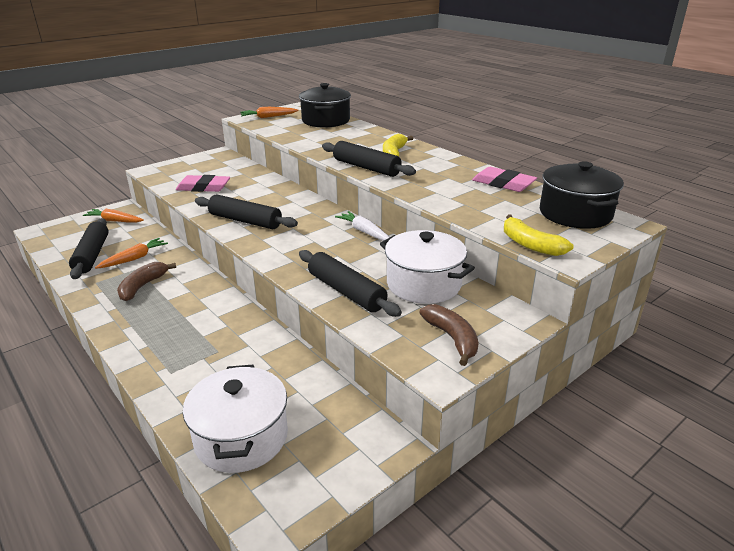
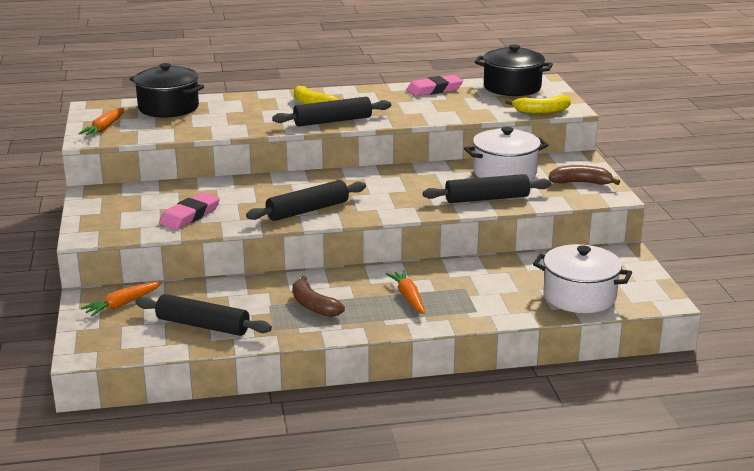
camera: 60 degrees left, 5 degrees down
(134, 258) = (244, 303): orange carrot -> orange carrot (408, 297)
(364, 232) = (396, 171): white carrot -> none

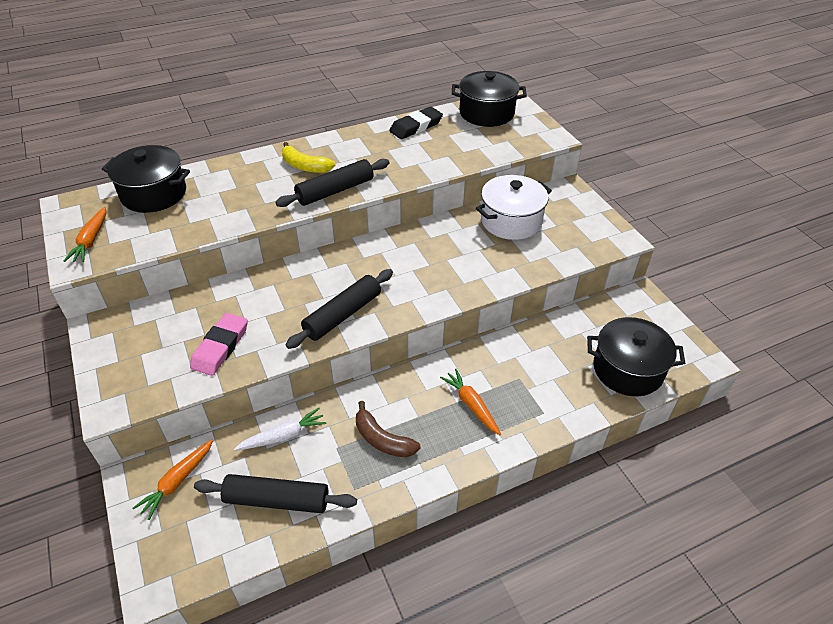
camera: 15 degrees left, 20 degrees up
(225, 292) = (283, 436): none -> white carrot
(434, 90) = (416, 126): pink eraser -> black eraser
(487, 198) = (510, 264): black rolling pin -> none
(541, 111) = (529, 146): yellow banana -> none
(579, 296) = (628, 369): white pot -> black pot
(581, 183) = (585, 225): brown banana -> none

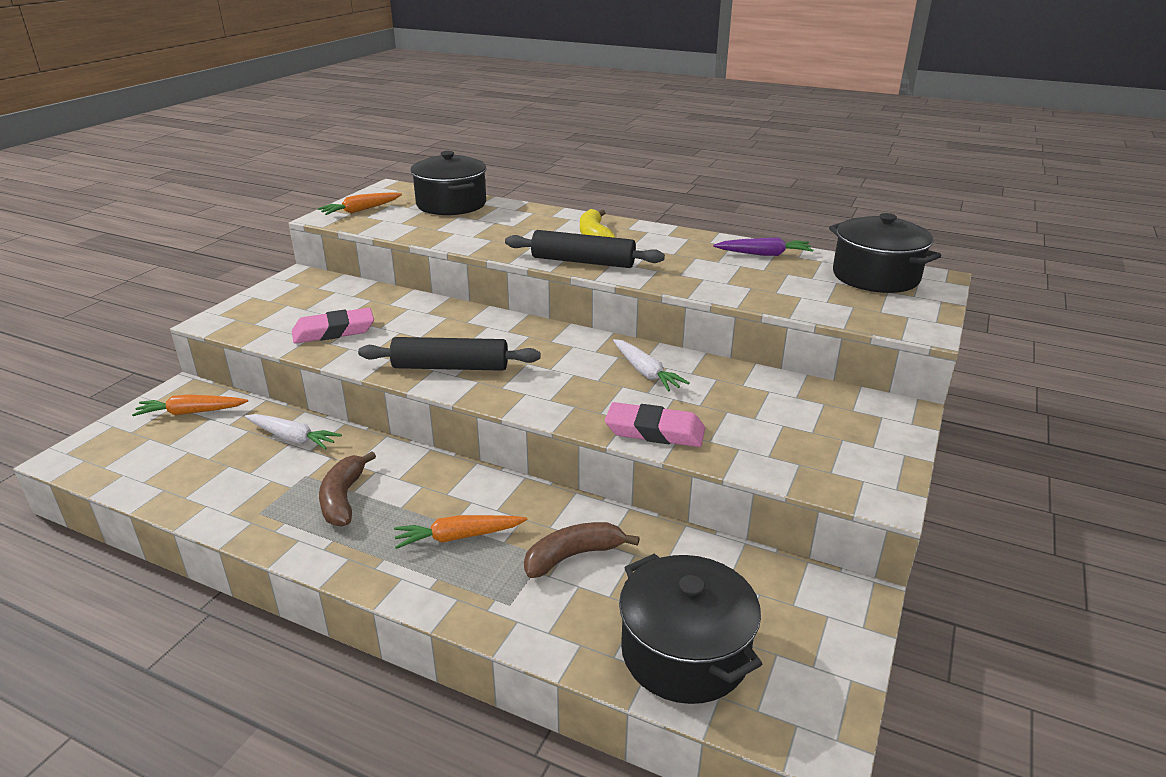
camera: 50 degrees right, 15 degrees down
(277, 500) = (209, 473): black rolling pin -> none
(416, 126) = (764, 254): black eraser -> purple carrot
(443, 243) = (646, 372): none -> white carrot
(471, 405) = (458, 537): orange carrot -> orange carrot turned 120 degrees counterclockwise
(502, 274) = (655, 431): none -> pink eraser
(511, 221) = (759, 397): white pot -> none
(529, 368) = (573, 556): none -> brown banana

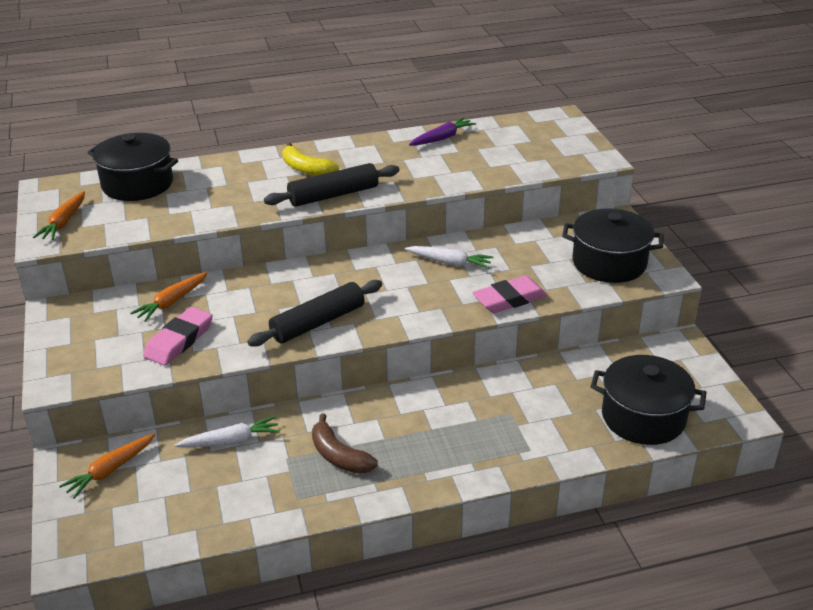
camera: 40 degrees left, 5 degrees up
(458, 537) = (448, 433): orange carrot -> orange carrot (172, 302)
(573, 556) = (526, 404): brown banana -> none
(875, 276) = (529, 129): black pot -> black pot (609, 263)

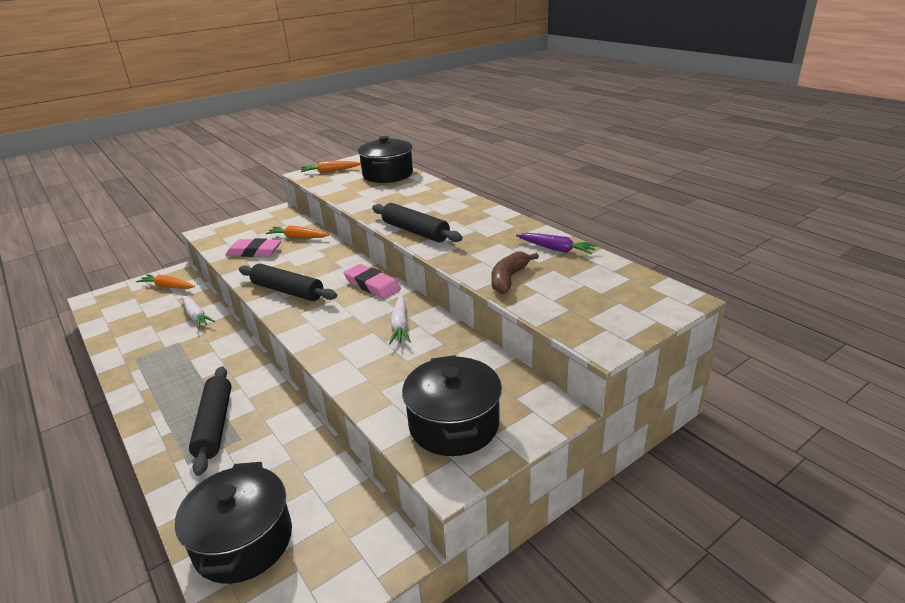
camera: 70 degrees right, 5 degrees down
(306, 169) = (448, 213): yellow banana -> none
(339, 456) = (180, 363): brown banana -> brown banana (508, 279)
(479, 430) = (214, 425): none -> black rolling pin
(509, 299) = (353, 372): pink eraser -> pink eraser (372, 285)

